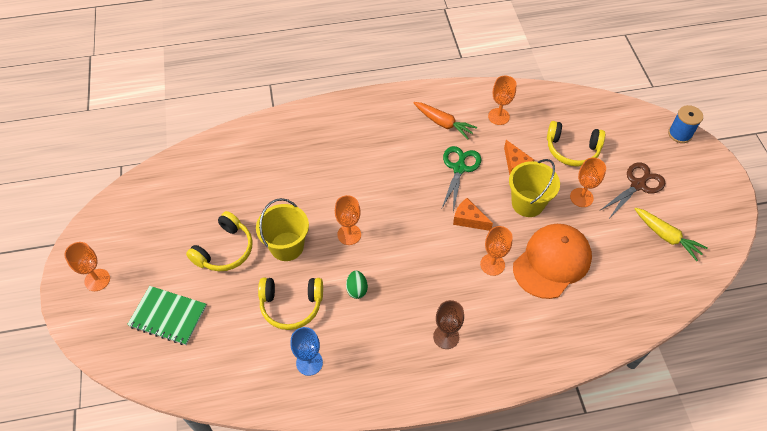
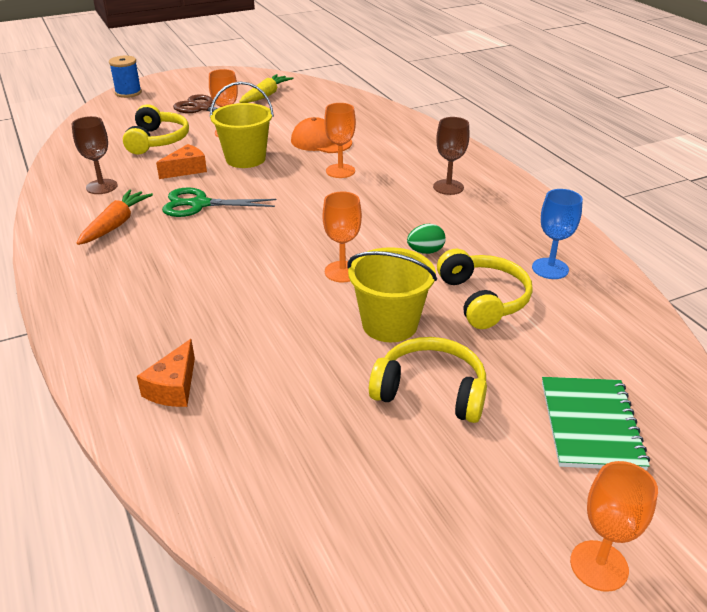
camera: 105 degrees left, 20 degrees down
(469, 219) = (282, 190): orange cheese -> orange cheese (174, 387)
(498, 116) = (101, 186): orange goblet -> brown goblet
(552, 262) = (321, 142): orange cap -> orange cap, size x0.65

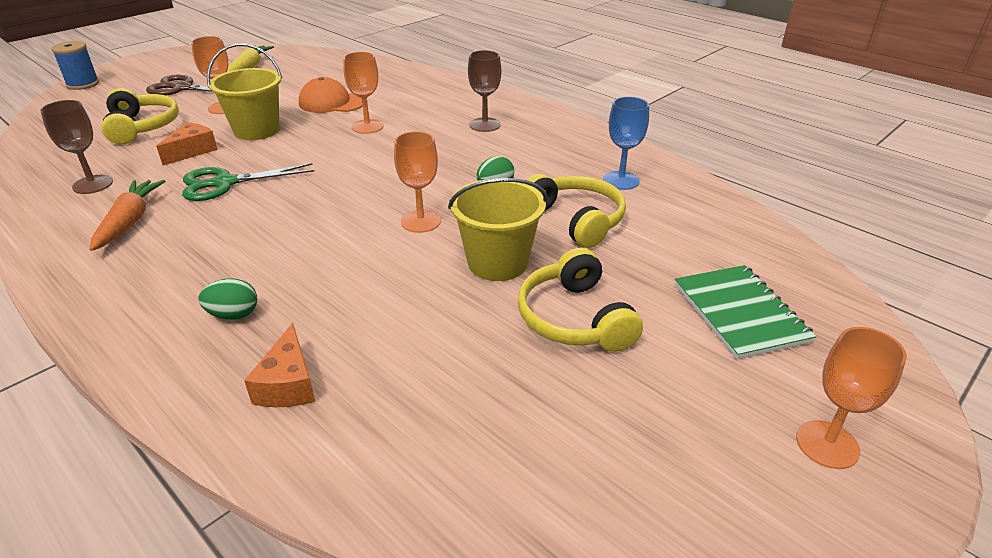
camera: 20 degrees left, 0 degrees up
(158, 321) = (233, 315): none -> green egg
(430, 391) = (575, 318): yellow headphones -> yellow headphones turned 105 degrees counterclockwise

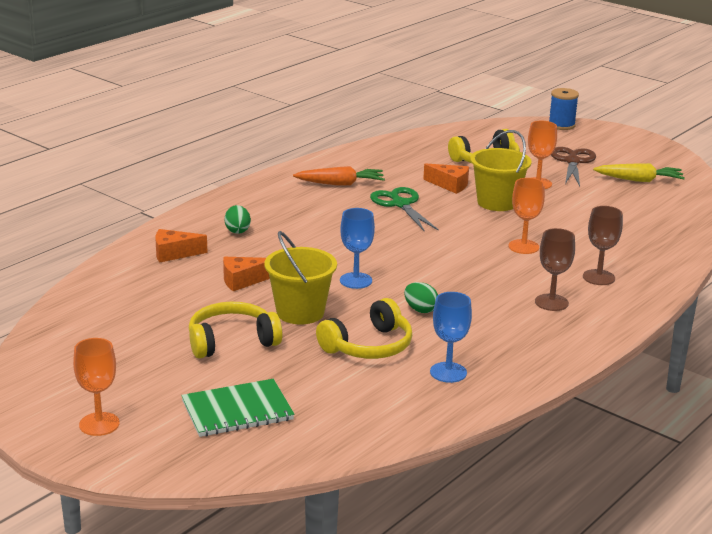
camera: 85 degrees right, 10 degrees down
(93, 184) = (388, 163): brown goblet -> brown goblet (598, 277)
(332, 102) = (572, 226): orange cap -> none
(402, 309) = (243, 281): none -> orange cheese
(421, 221) = (356, 280): orange goblet -> blue goblet

